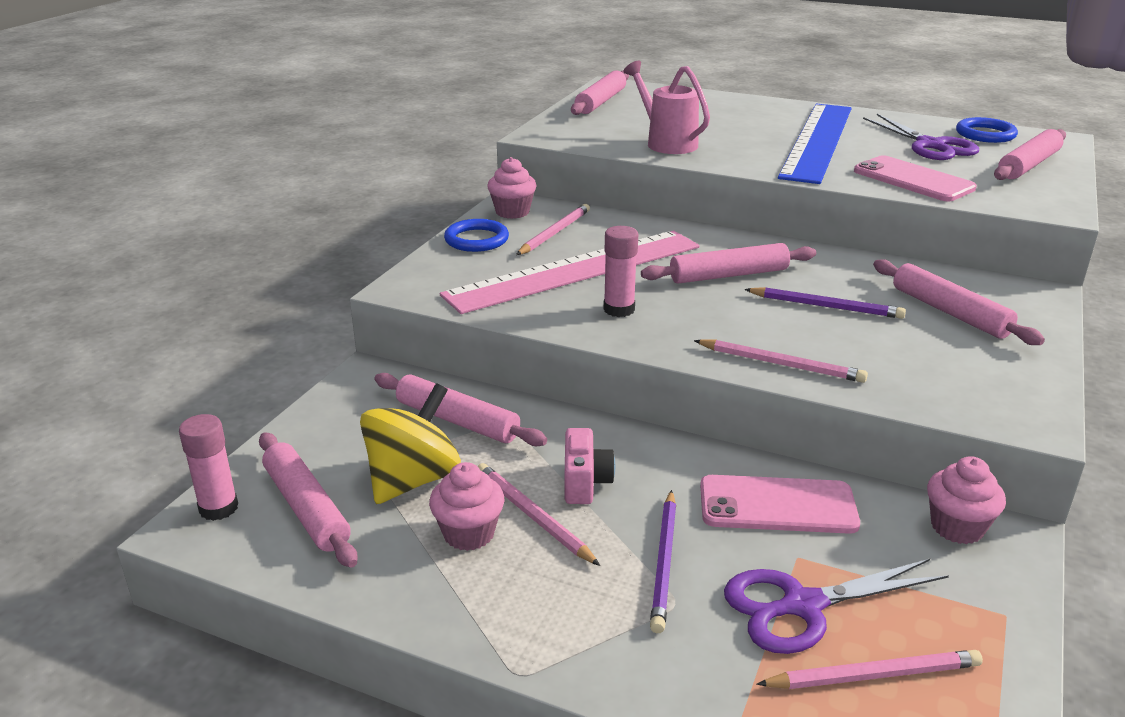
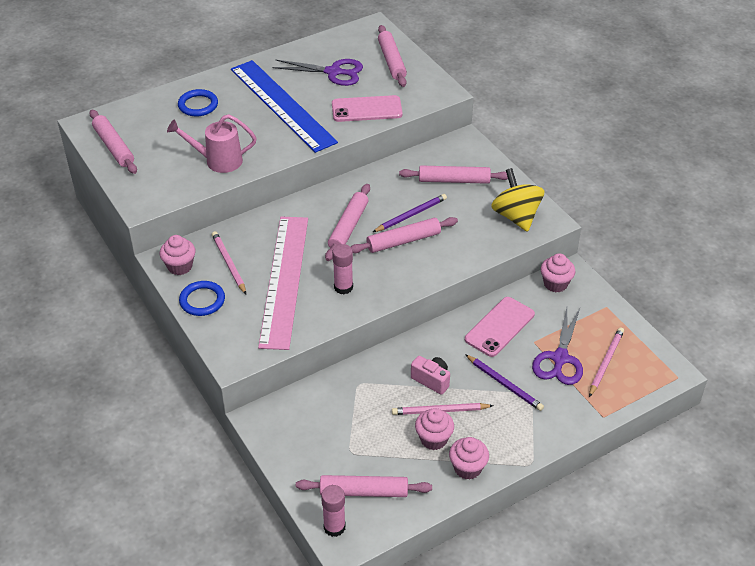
camera: 55 degrees left, 15 degrees up
(413, 480) = (375, 441): yellow spinning top -> yellow spinning top (516, 216)
(440, 596) = (467, 468): none -> pink cupcake
(457, 420) = (339, 401): pink rolling pin -> pink rolling pin (403, 241)
(781, 364) = (444, 263): pink pencil -> none
(985, 134) = (341, 44): blue ring -> blue ring (198, 105)

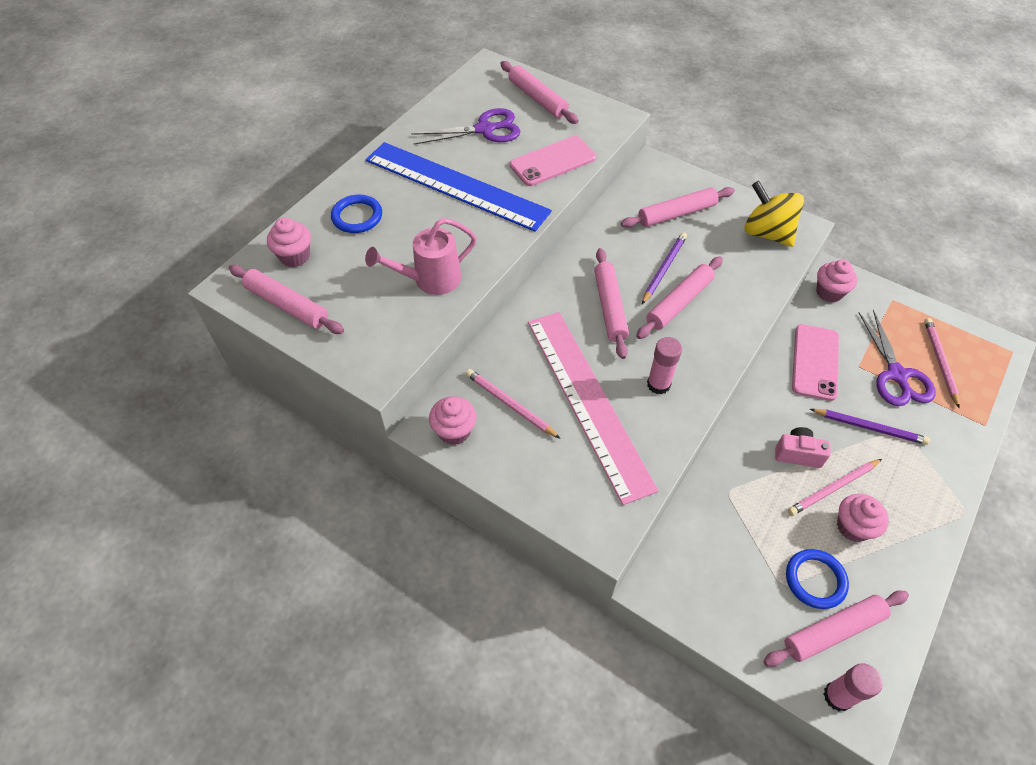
camera: 25 degrees left, 10 degrees up
(202, 300) = (512, 467): blue ring -> blue ring (815, 580)
(467, 468) = (911, 547): pink cupcake -> pink cupcake (295, 256)

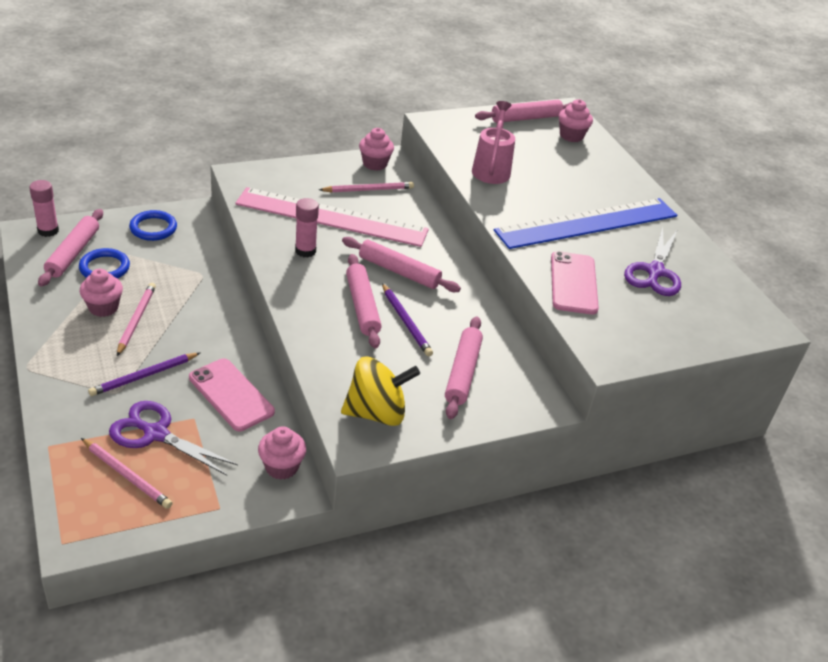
camera: 120 degrees right, 15 degrees down
(357, 216) = (591, 171): blue ring -> blue ring (153, 228)
(537, 99) = (682, 325): pink rolling pin -> none
(797, 454) = (180, 323): pink camera -> none

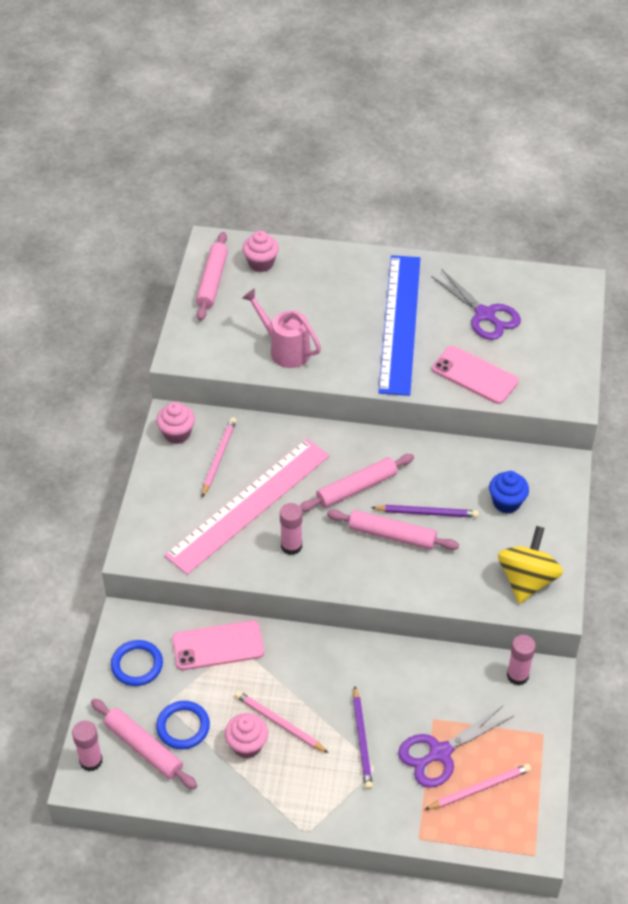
camera: 55 degrees left, 10 degrees up
(231, 395) = (417, 681): pink phone -> pink phone (218, 646)
(281, 467) = (517, 675): pink cupcake -> pink glue stick
(462, 373) = (506, 502): pink rolling pin -> blue cupcake

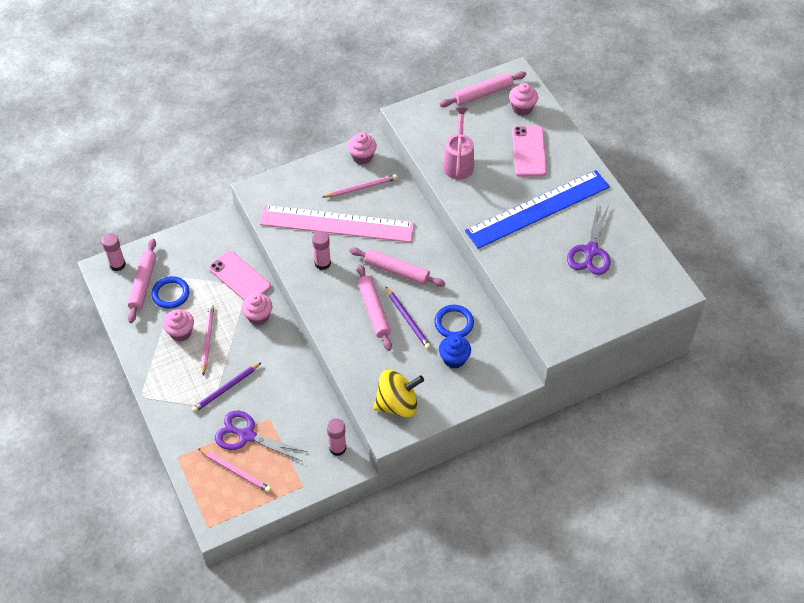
camera: 55 degrees right, 5 degrees up
(137, 665) = (197, 247): blue ring -> blue ring (454, 323)
(288, 656) = (258, 316): none -> pink cupcake
(474, 375) = (528, 274): pink phone -> pink phone (529, 151)

